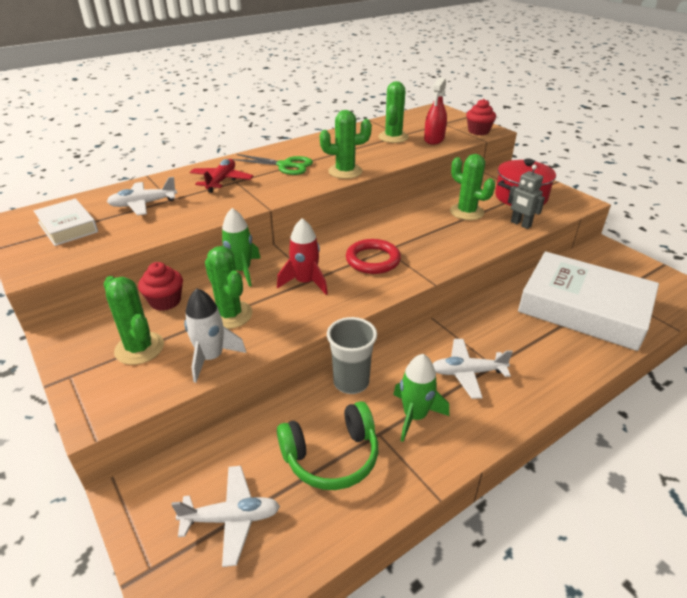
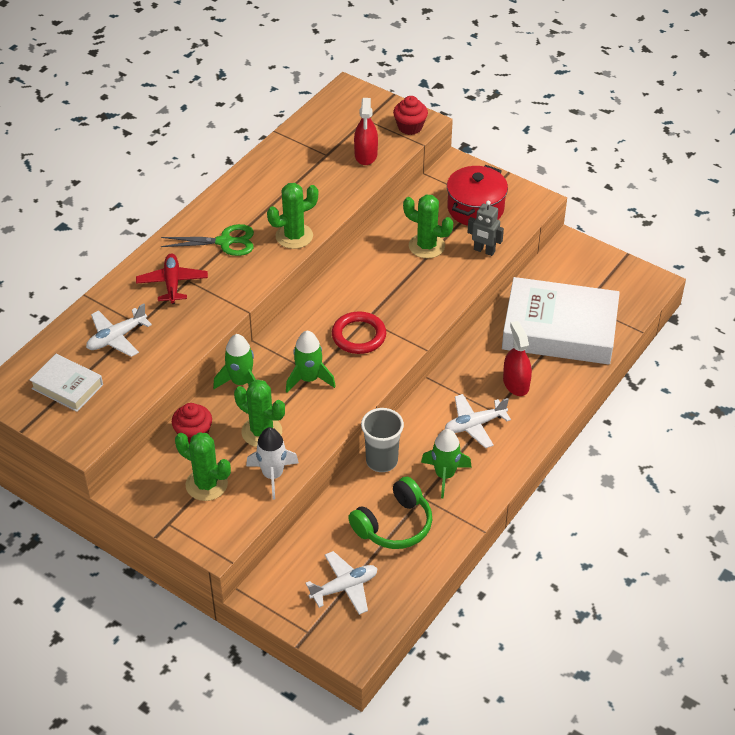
camera: 20 degrees left, 10 degrees up
(305, 282) = (309, 379): red rocket -> green rocket
(393, 137) = (319, 162): green cactus -> none
(525, 344) = (516, 383): none -> red spray bottle

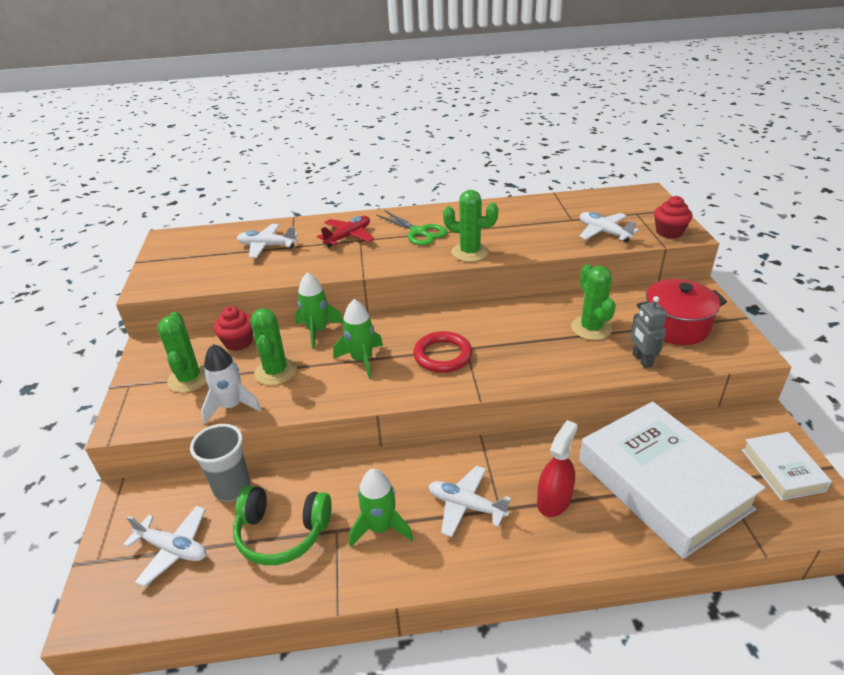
camera: 50 degrees right, 10 degrees down
(67, 386) = (197, 255): white book -> white book (782, 470)
(366, 155) = (603, 232): red spray bottle -> white plane
(381, 461) = (351, 472): grey cup -> grey cup (232, 488)

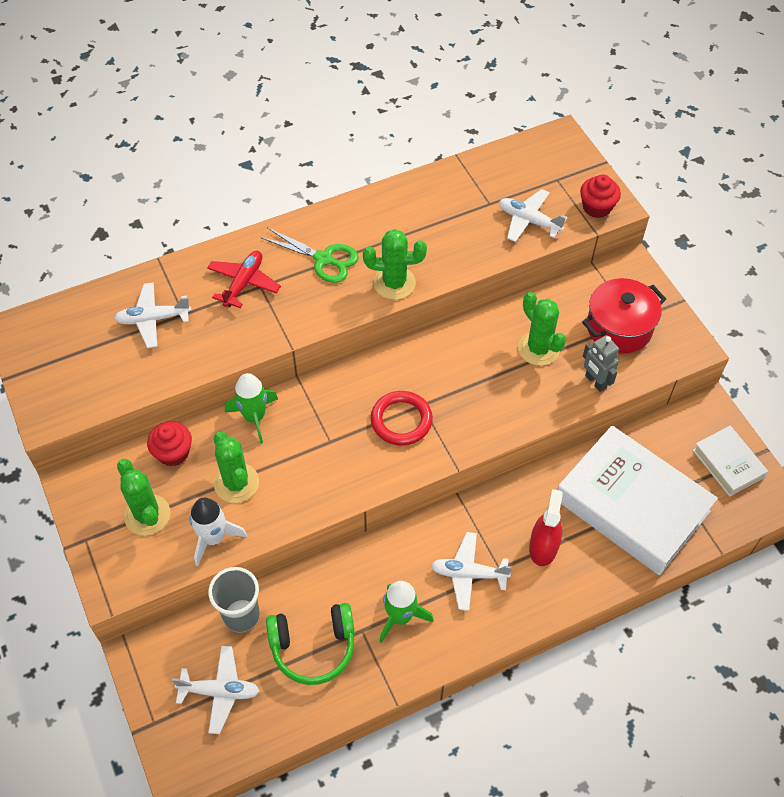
camera: 20 degrees left, 20 degrees up
(362, 360) = (320, 446): green rocket -> none

